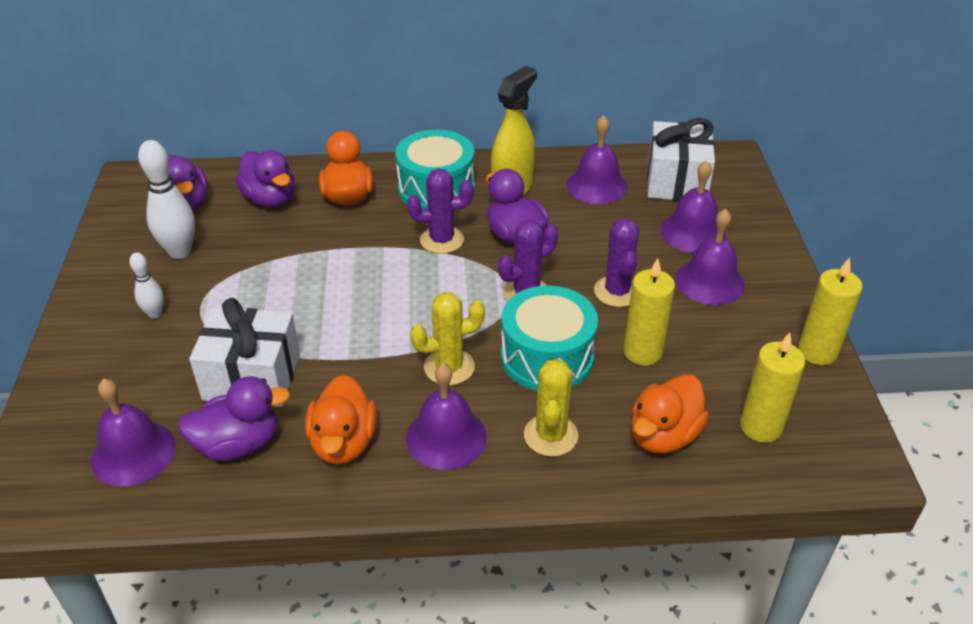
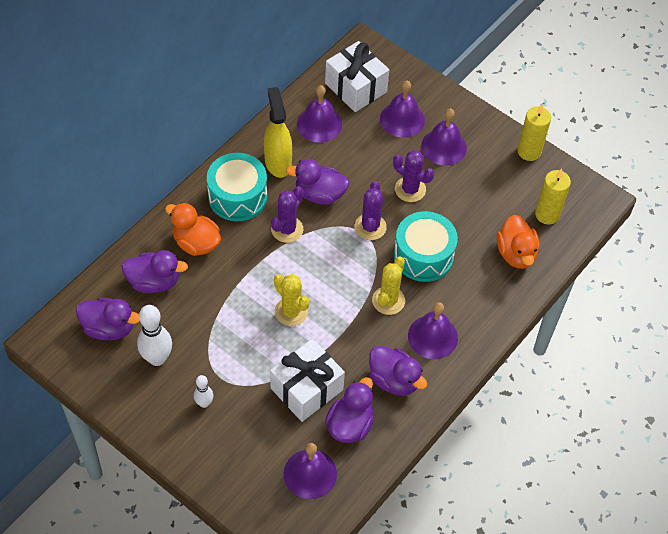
camera: 50 degrees left, 15 degrees up
(343, 442) = (394, 380): orange duck -> purple duck
(550, 435) = (473, 295): yellow cactus -> yellow cactus (291, 311)
(642, 352) = (460, 216): yellow candle -> none

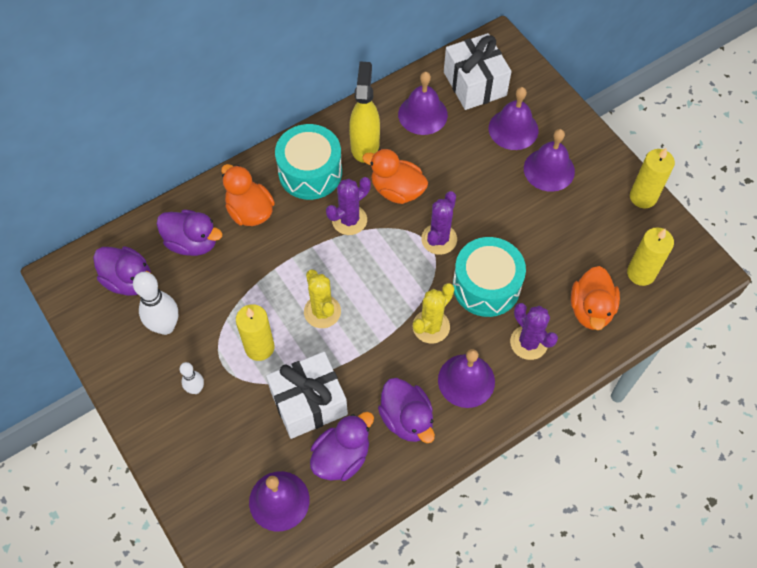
camera: 20 degrees right, 5 degrees up
(247, 355) = (259, 347): none -> yellow candle
(319, 194) = (397, 190): purple duck -> orange duck
(410, 189) = (496, 208): purple cactus -> purple cactus (528, 342)

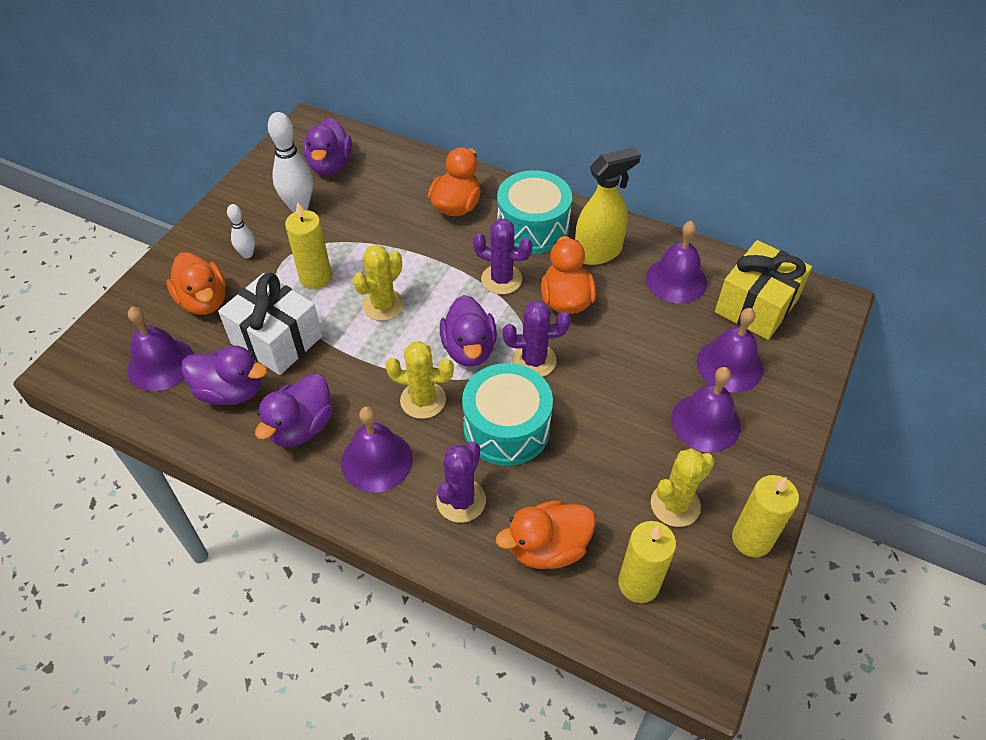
camera: 60 degrees right, 10 degrees down
(192, 242) = (395, 185): purple duck -> purple duck (469, 349)
(228, 443) = (204, 301): none -> orange duck
(474, 84) = (756, 306): white gift -> yellow gift
(598, 222) = (675, 505): none -> yellow cactus

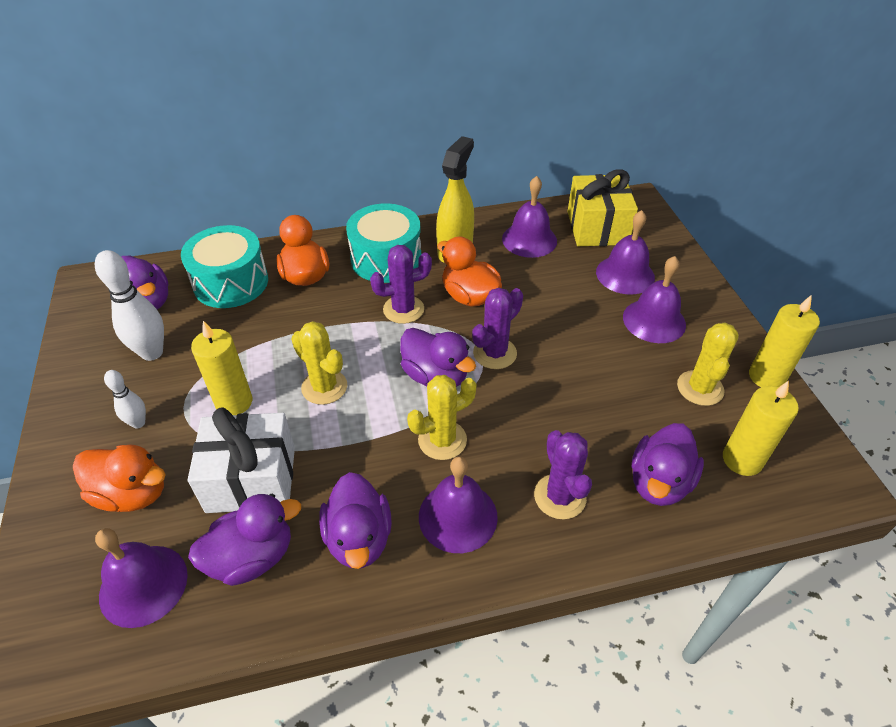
camera: 40 degrees left, 5 degrees down
(383, 305) = (324, 387): yellow cactus -> yellow cactus turned 45 degrees counterclockwise
(506, 428) = (530, 416): turquoise drum -> turquoise drum (231, 282)
(548, 548) = (659, 482): orange duck -> purple duck

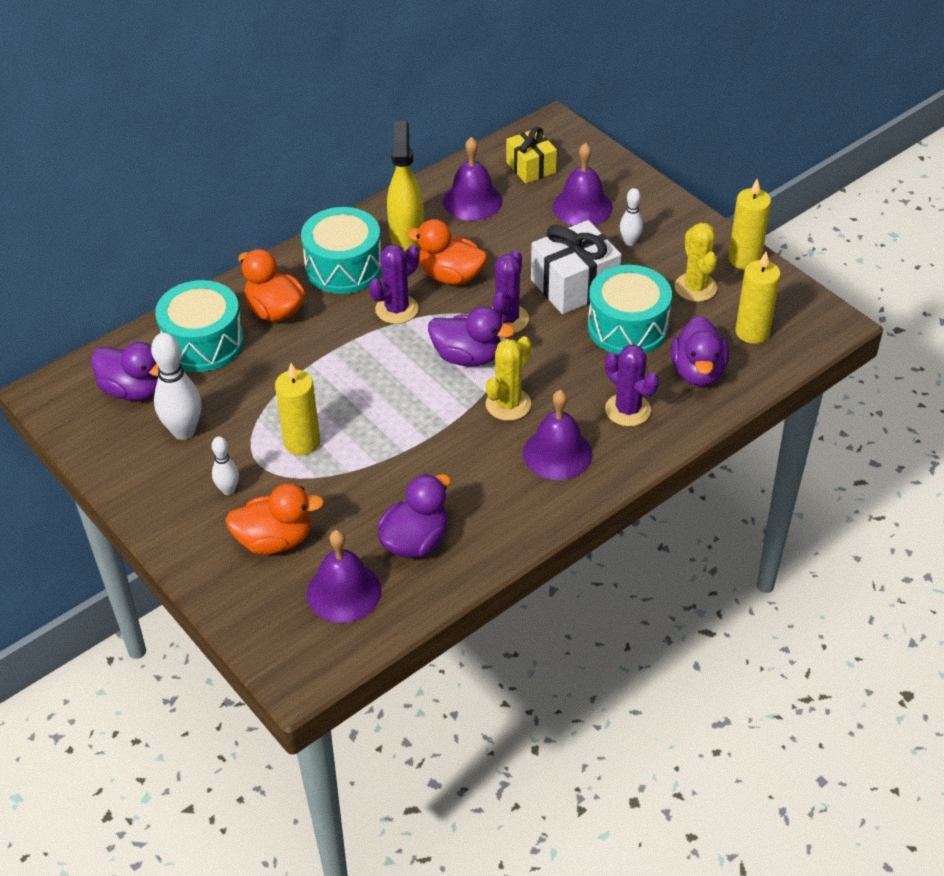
camera: 25 degrees left, 0 degrees up
(251, 479) = (369, 492): white gift -> white gift (574, 285)
(324, 387) = (374, 401): yellow cactus -> none
(359, 538) = (490, 497): purple duck -> none
(597, 228) = (531, 167): yellow gift -> yellow gift, size x0.64
(608, 404) = (627, 327): none -> turquoise drum
(654, 320) = (630, 242): purple bell -> white bowling pin

